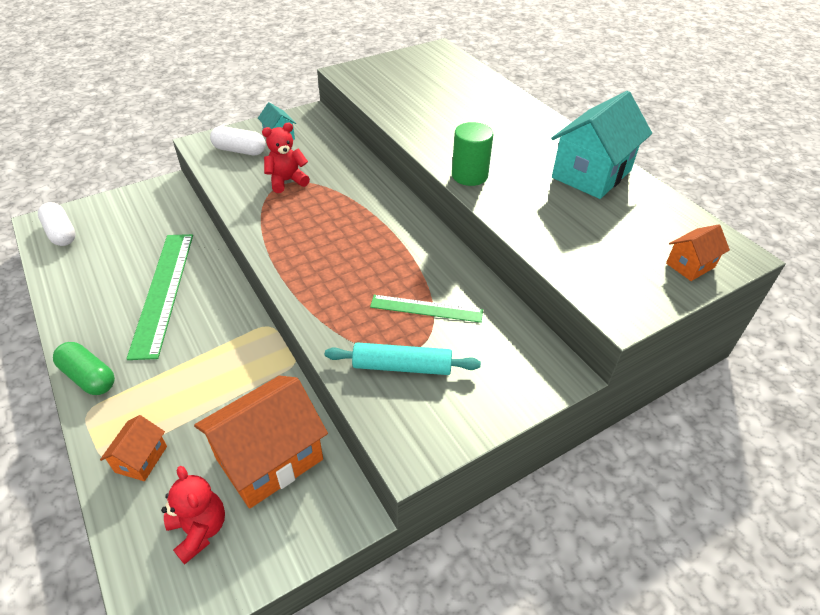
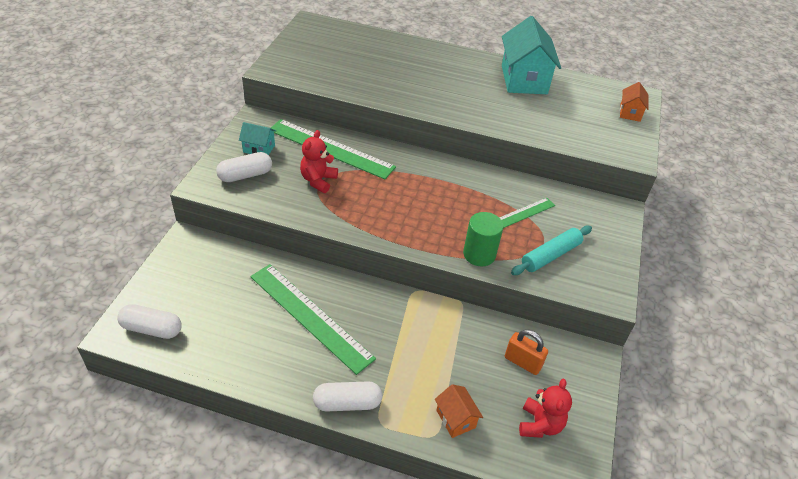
camera: 45 degrees left, 0 degrees up
(89, 377) = (347, 403): green capsule -> white capsule
(199, 530) = (540, 424): red teddy bear -> red teddy bear turned 90 degrees clockwise
(269, 459) = (522, 362): orange house -> orange padlock
(334, 162) = (330, 148): none -> green ruler
(469, 175) = (464, 113): green cylinder -> green cylinder (479, 254)

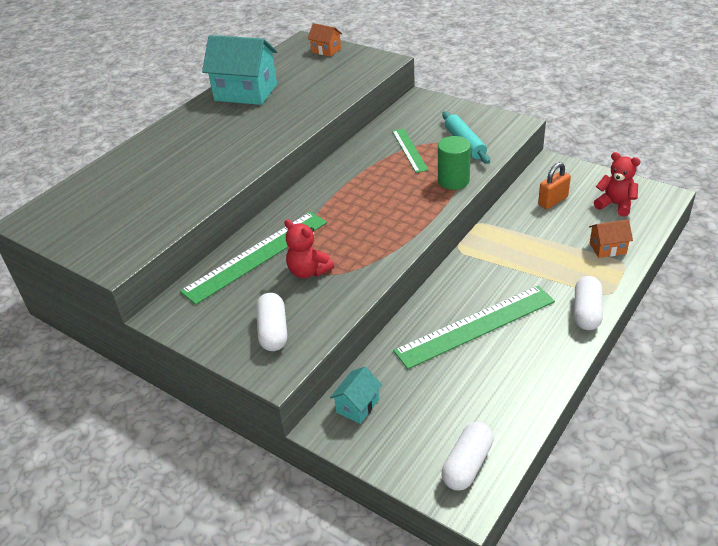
camera: 65 degrees left, 5 degrees down
(259, 148) = (227, 315): turquoise house -> turquoise house (357, 406)

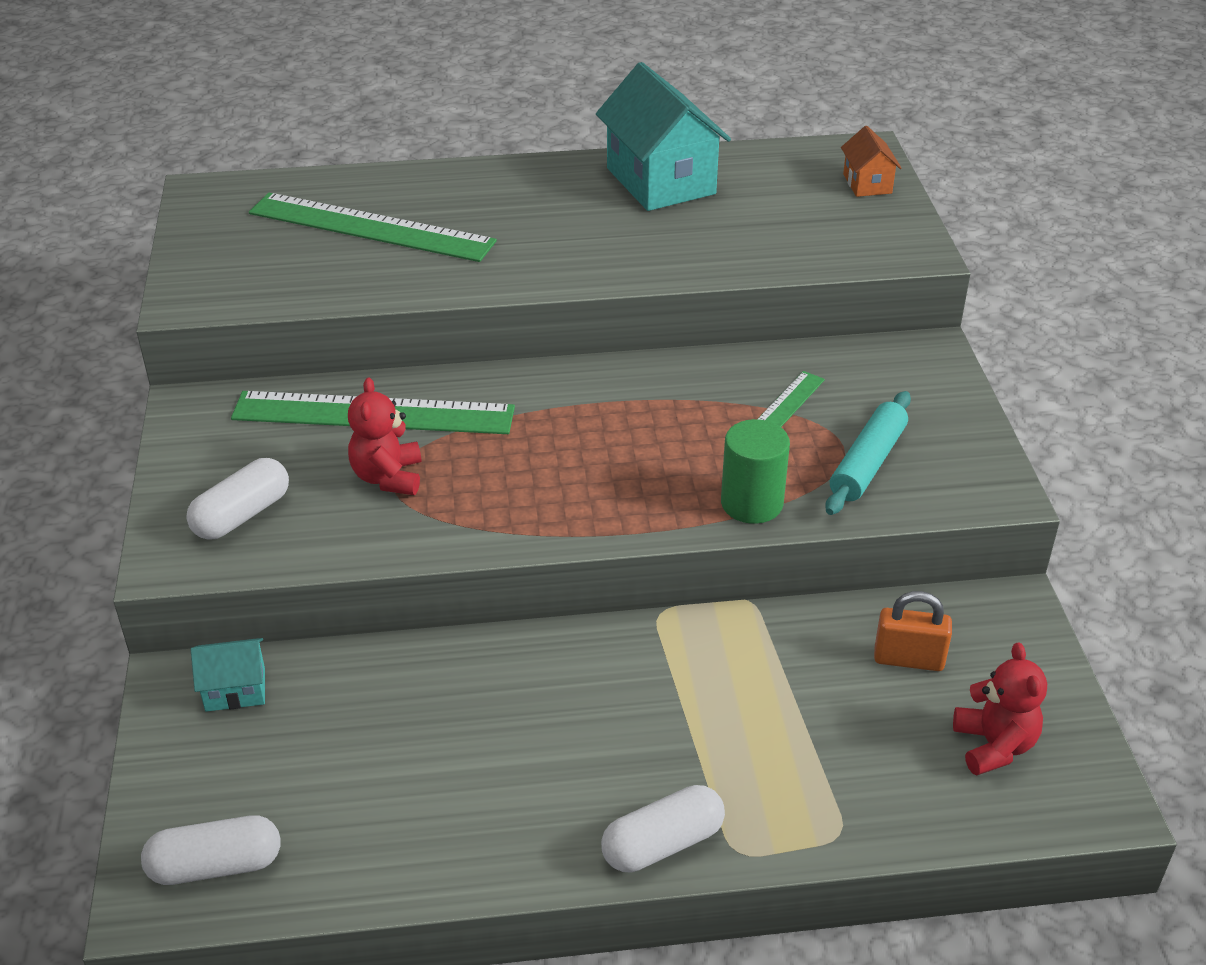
camera: 45 degrees right, 0 degrees up
(476, 326) = (503, 726): green ruler -> green ruler (371, 227)
(607, 248) = (858, 793): orange house -> none

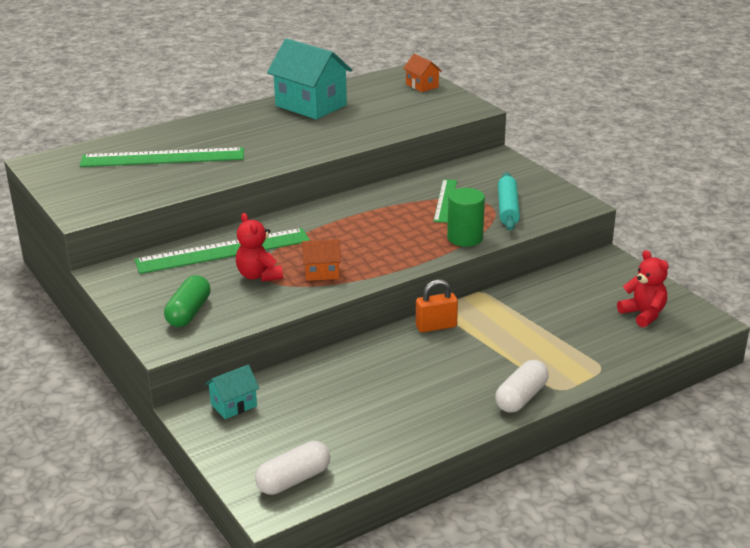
camera: 25 degrees left, 10 degrees down
(242, 515) = (189, 313): white capsule -> green capsule
(481, 502) = (322, 273): none -> orange house
(908, 659) = (577, 293): orange padlock -> orange padlock (436, 326)

